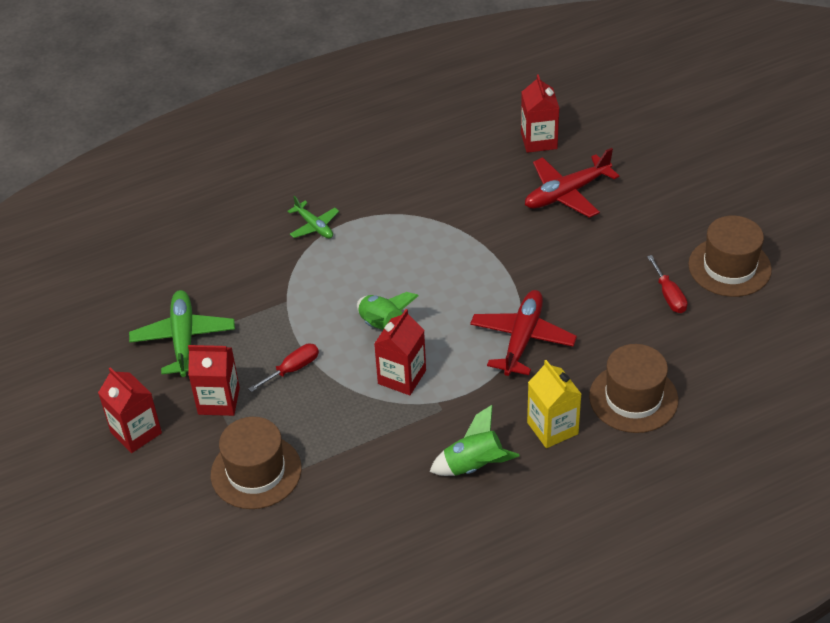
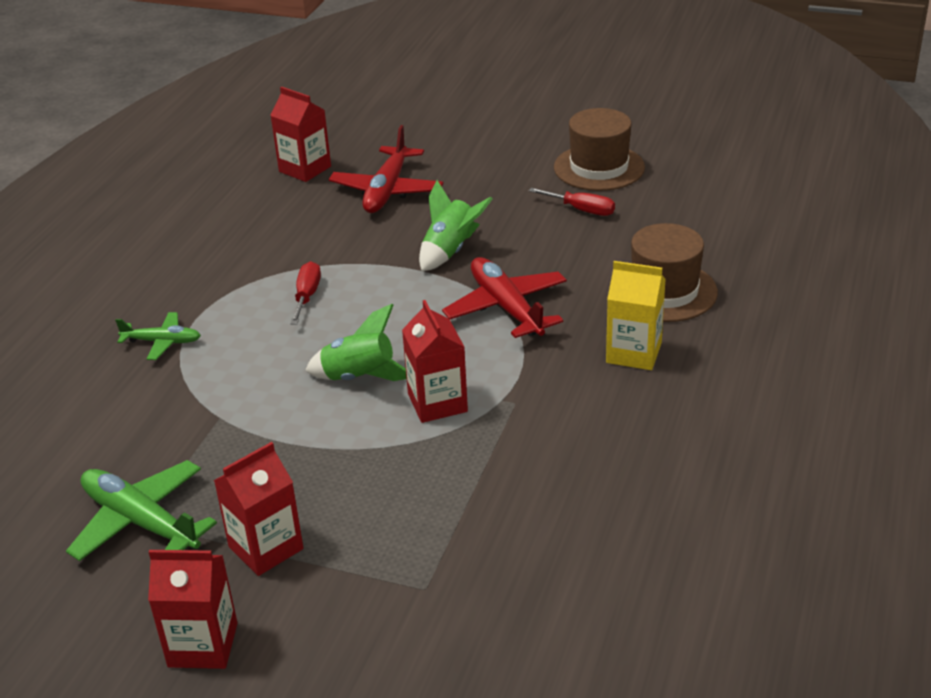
camera: 45 degrees left, 10 degrees down
(256, 472) = (402, 580): brown hat -> none
(293, 369) = (312, 467): red screwdriver -> red screwdriver (307, 296)
(474, 466) = (611, 425): green rocket -> green rocket (450, 251)

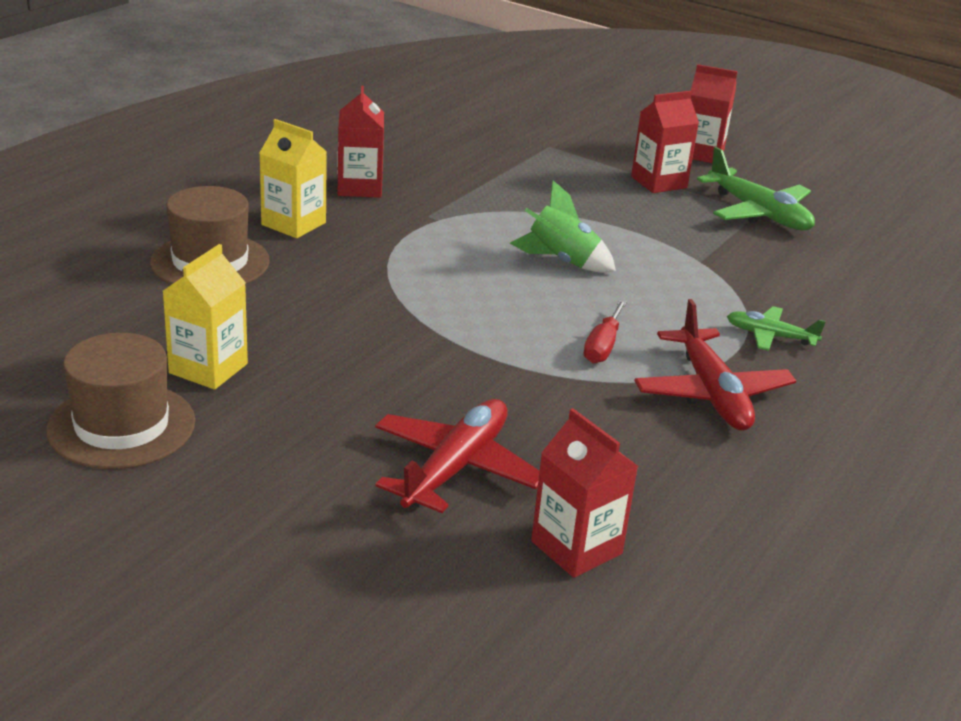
camera: 170 degrees left, 5 degrees down
(437, 403) = (496, 229): red carton -> red carton (360, 187)
(450, 251) = (411, 357): green rocket -> none
(506, 308) = (385, 285): red plane -> red plane (712, 393)
(582, 210) = (208, 368): red screwdriver -> yellow carton

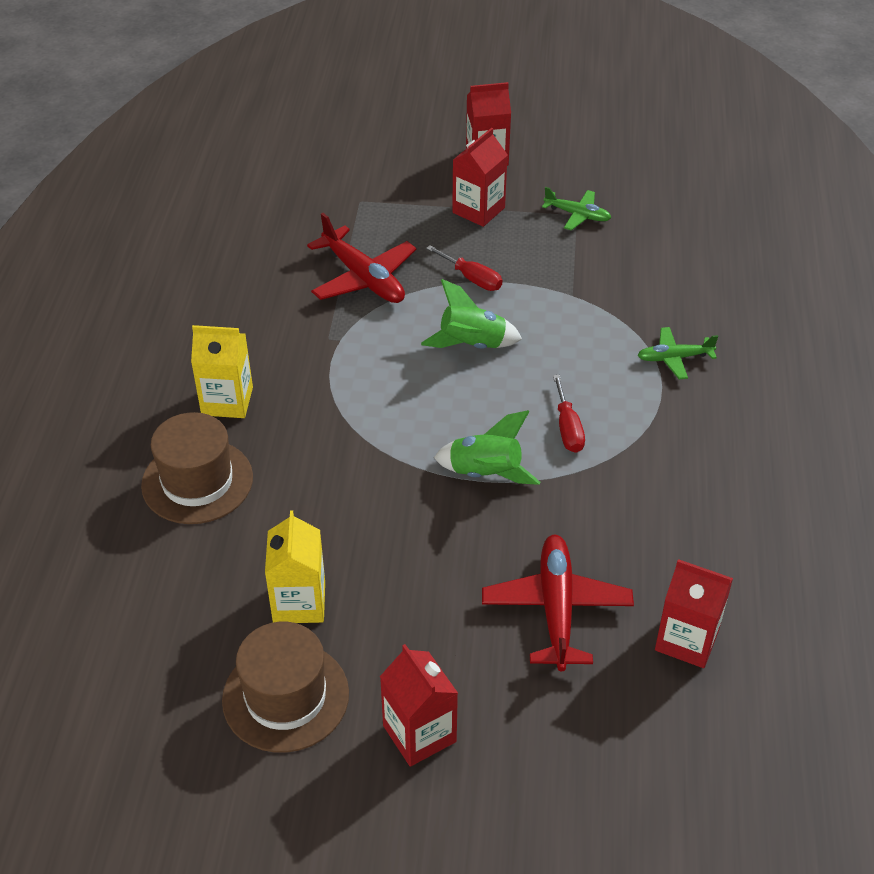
camera: 25 degrees left, 15 degrees up
(360, 187) = (245, 328): red carton -> red carton (419, 733)
(484, 348) = (485, 473): none -> green rocket
(607, 221) = (472, 278): none -> red screwdriver
(712, 393) = (674, 441): red plane -> red plane (364, 278)
(758, 213) = (577, 215): green plane -> green plane, size x0.58

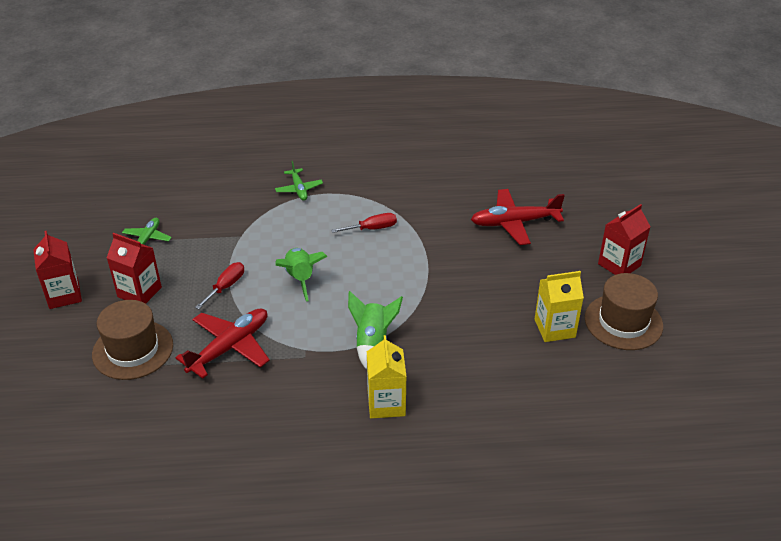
camera: 100 degrees left, 5 degrees down
(197, 481) = (472, 402): brown hat -> brown hat (133, 350)
(485, 473) = (421, 260): green rocket -> green rocket (372, 342)
(687, 640) = (515, 178): red carton -> none

